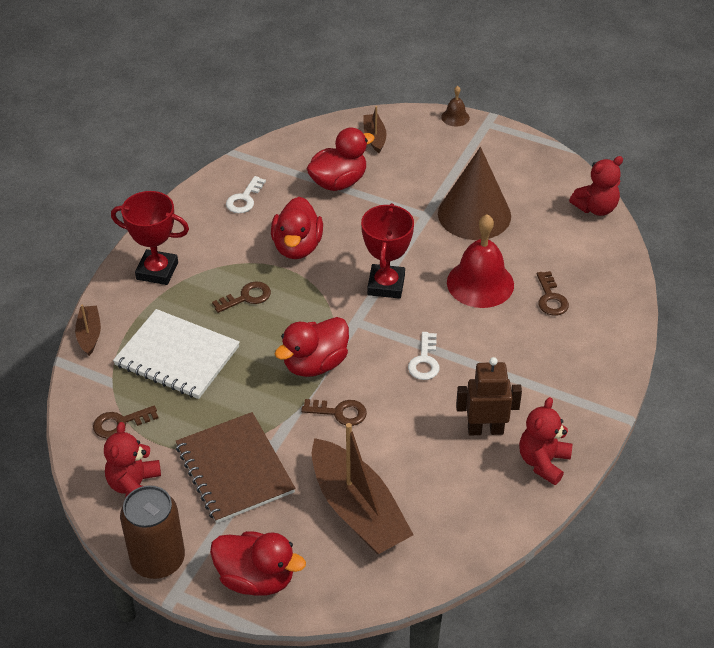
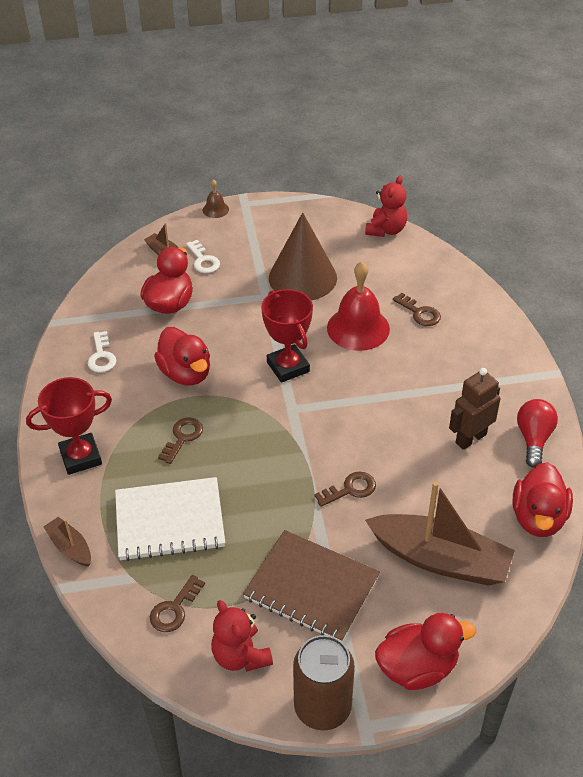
camera: 35 degrees left, 0 degrees up
(315, 364) = (293, 461): red duck -> red duck (538, 518)
(424, 361) = (375, 411): white key -> white key (203, 260)
(543, 462) = (533, 439): red teddy bear -> red light bulb

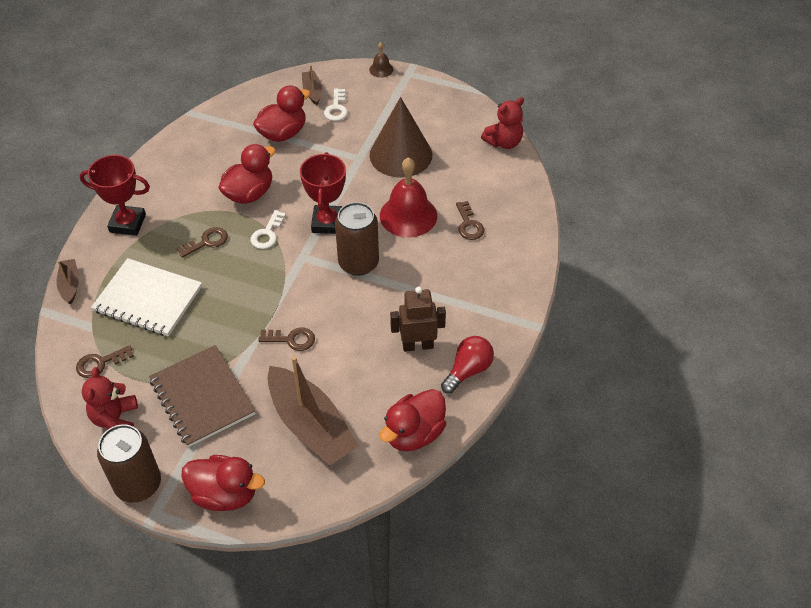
camera: 30 degrees right, 5 degrees up
(101, 356) = (201, 153): white key -> white key (267, 234)
(186, 373) = (249, 193): red duck -> red duck turned 135 degrees counterclockwise
(350, 390) = (358, 263): none -> brown can

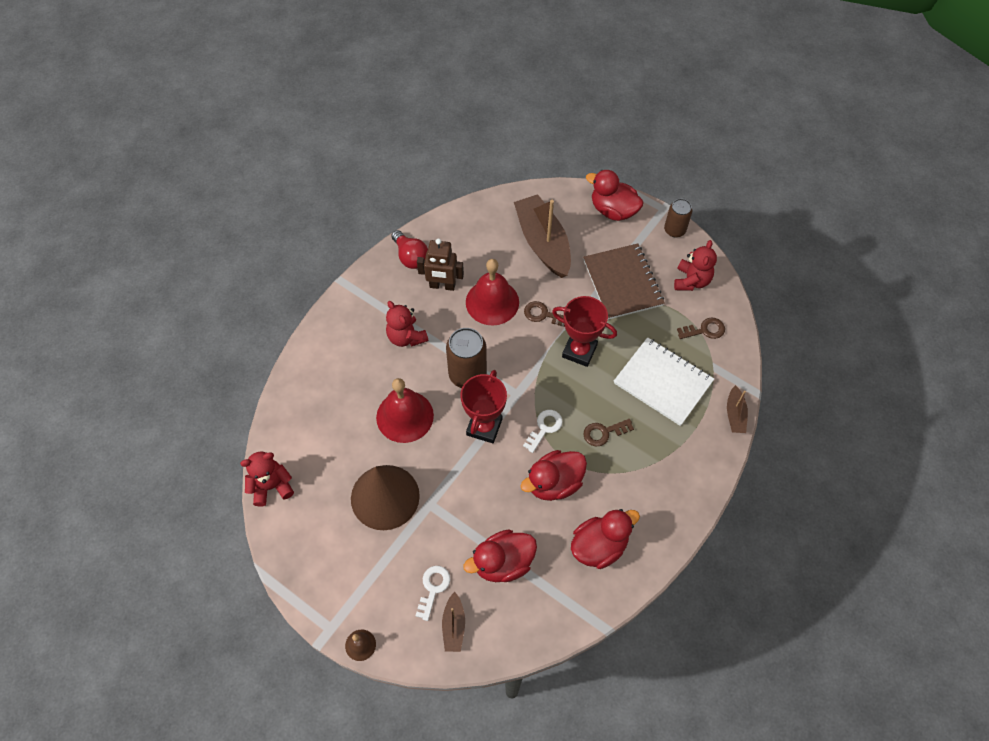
camera: 165 degrees left, 10 degrees up
(127, 223) = (681, 475): red trophy -> red trophy (579, 351)
(138, 484) = (674, 230): brown can -> brown can, size x0.64
(354, 340) = (492, 302): none -> red bell
(414, 434) = (469, 220): red duck -> red duck (599, 546)
(436, 284) = (406, 337): none -> red teddy bear
(468, 370) = (410, 257): red light bulb -> red light bulb turned 90 degrees counterclockwise
(469, 224) = (352, 391): brown key -> none

